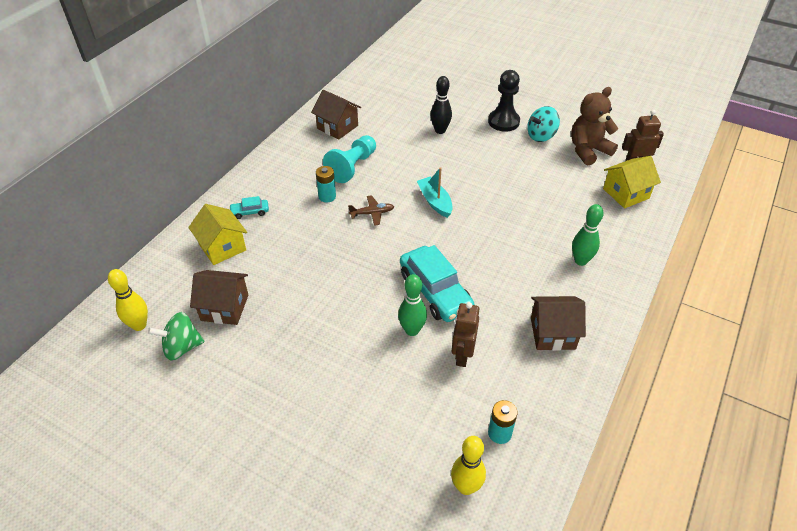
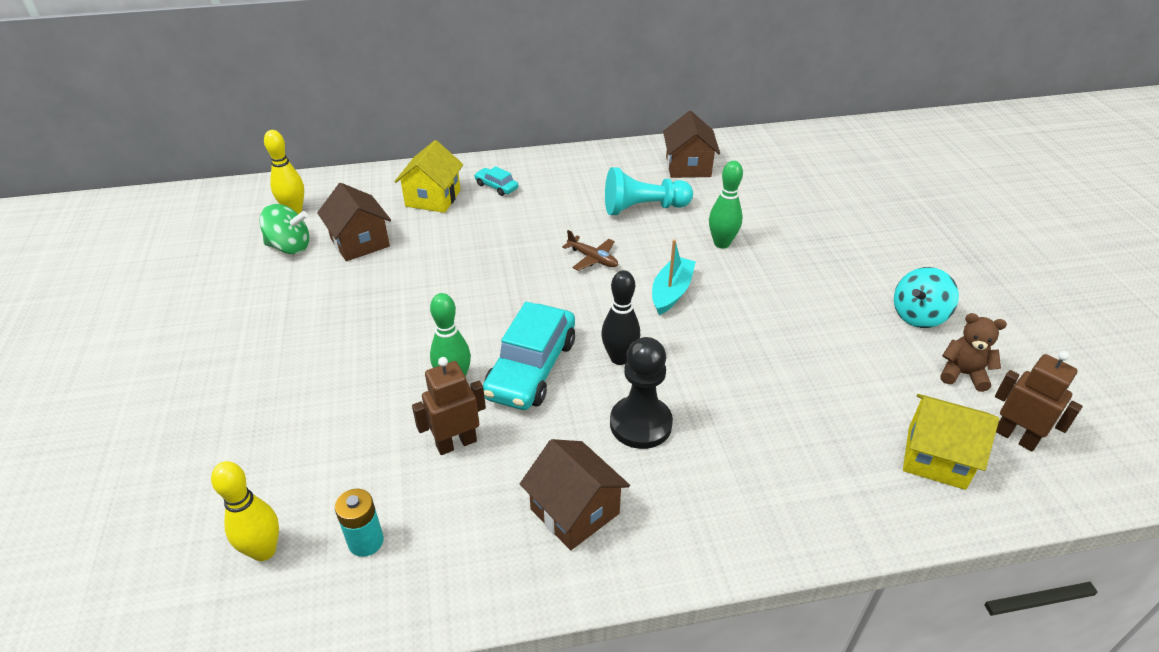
camera: 50 degrees right, 5 degrees down
(182, 347) = (290, 247): green spinning top -> green spinning top turned 150 degrees clockwise
(327, 196) = (578, 217): turquoise battery -> none
(440, 130) = (793, 233): black bowling pin -> black bowling pin (619, 358)
(503, 122) = (891, 271): black pawn -> black pawn (640, 424)
(541, 136) = (918, 316): turquoise spinning top -> turquoise spinning top turned 60 degrees counterclockwise
(580, 261) = (737, 474): green bowling pin -> green bowling pin (721, 243)
(588, 150) = (963, 374): brown teddy bear -> brown teddy bear, size x0.61

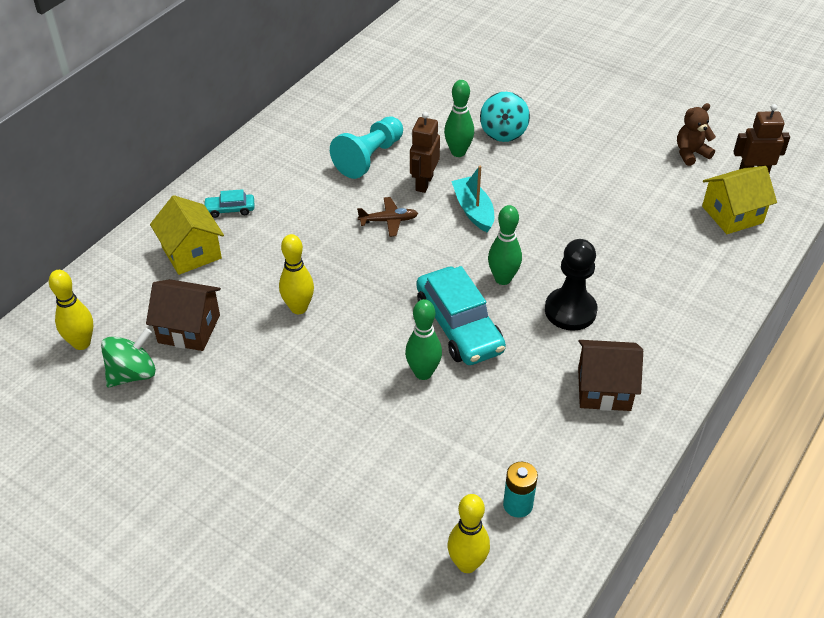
camera: 45 degrees left, 5 degrees up
(442, 275) = (299, 308): none -> yellow bowling pin
(456, 443) = (483, 408): brown robot -> brown robot (424, 183)
(619, 358) = (503, 279): black bowling pin -> green bowling pin
(688, 167) = (355, 102): brown house -> none
(918, 316) = (629, 130): turquoise spinning top -> turquoise spinning top (503, 132)

